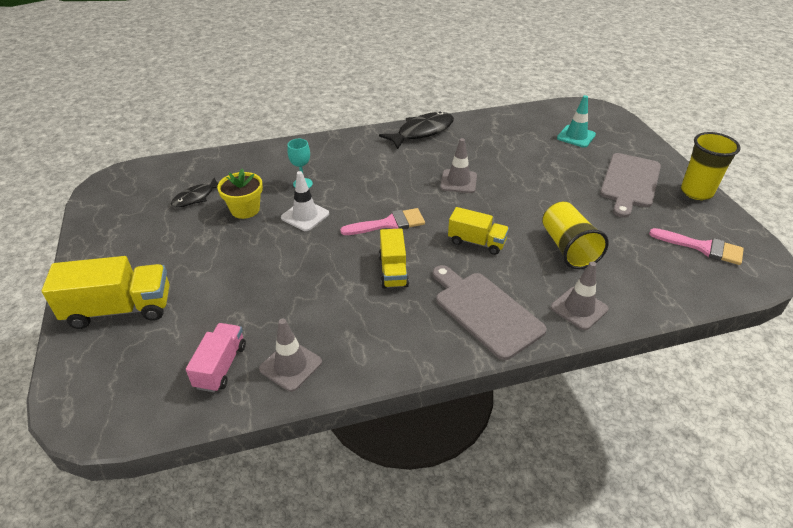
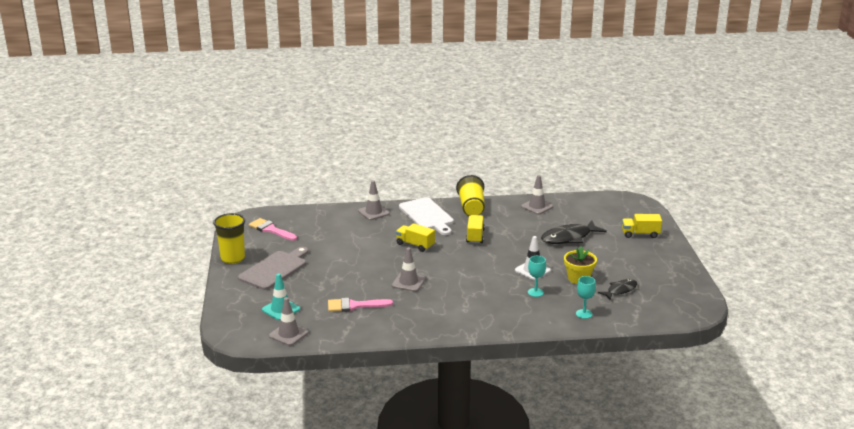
camera: 170 degrees left, 15 degrees down
(120, 309) = (640, 234): yellow truck -> yellow truck, size x0.62
(221, 366) = (573, 209): pink truck -> none
(249, 163) = (584, 314): none -> turquoise goblet
(389, 224) = (471, 260): pink brush -> pink brush (354, 306)
(422, 132) = (421, 328): black fish -> black fish (569, 238)
(485, 311) = (427, 215): grey cutting board -> white cutting board
(546, 115) = (288, 334): none -> grey traffic cone
(568, 248) = (357, 237): yellow cup -> yellow cup (471, 208)

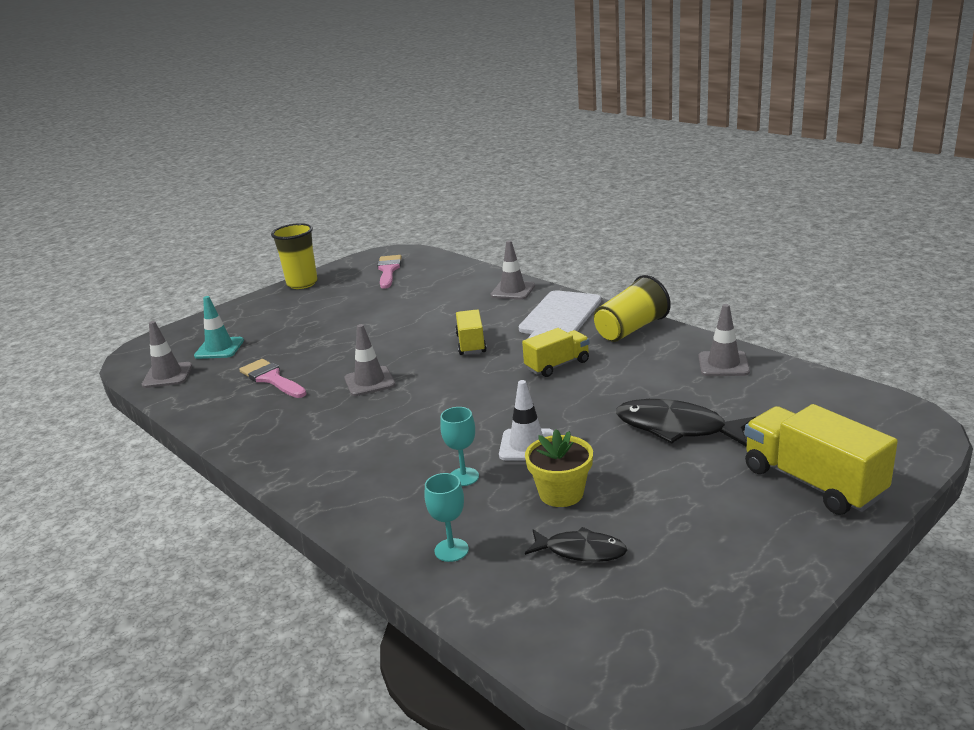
camera: 55 degrees right, 0 degrees up
(275, 269) = (305, 308): grey cutting board -> none
(640, 234) = (812, 482): yellow truck -> yellow truck, size x1.61

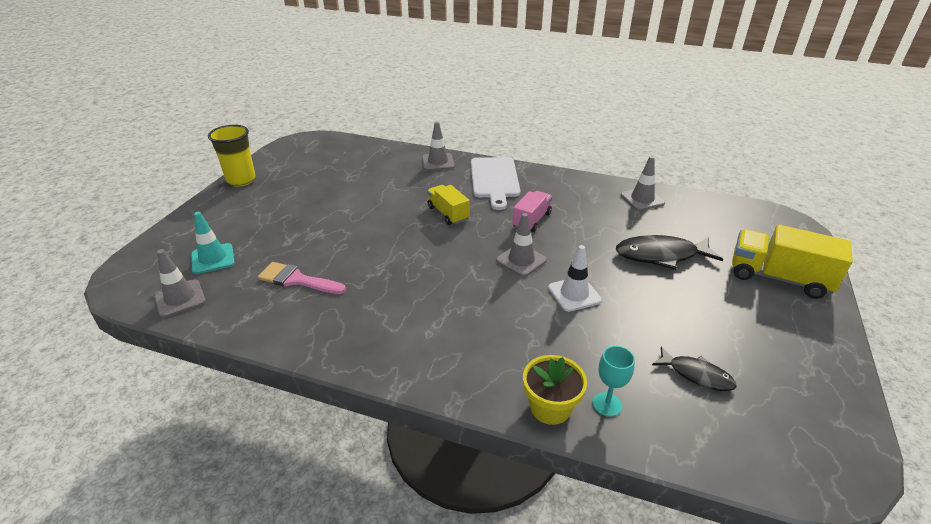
camera: 30 degrees left, 10 degrees up
(369, 382) = (393, 264): grey traffic cone -> grey traffic cone (521, 260)
(388, 270) = (314, 157): pink brush -> none
(463, 477) = (553, 334): turquoise goblet -> none
(557, 365) = (531, 220): yellow truck -> pink truck
(561, 493) = (637, 329): yellow flower pot -> yellow flower pot (550, 407)
(580, 551) = (696, 375): black fish -> black fish turned 45 degrees clockwise
(631, 329) = (555, 182): yellow cup -> none

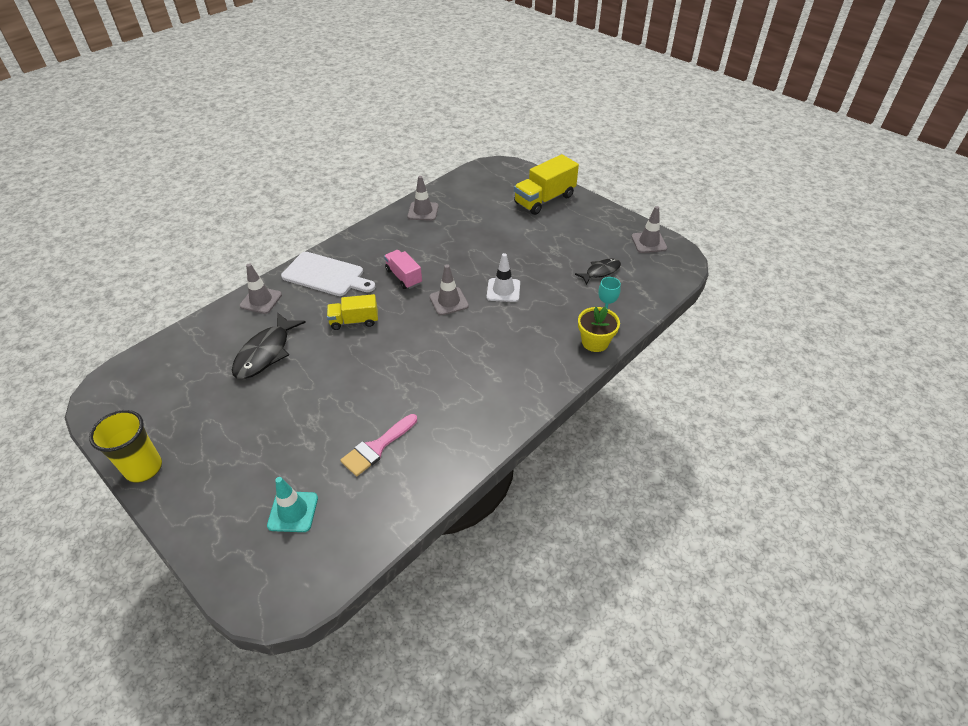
camera: 65 degrees left, 10 degrees up
(180, 298) = (343, 546): grey traffic cone -> grey traffic cone (649, 242)
(661, 255) = (491, 234): black fish -> black fish (265, 353)

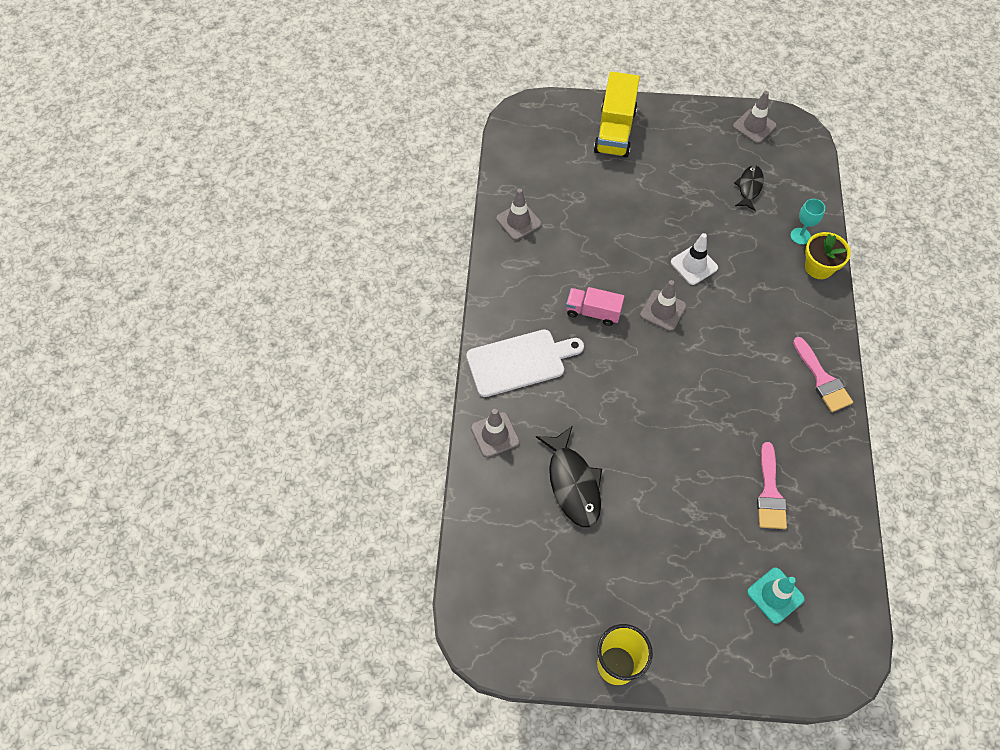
camera: 40 degrees left, 15 degrees up
(354, 321) = (608, 392): yellow truck -> none
(508, 407) = (822, 379): none -> pink brush

